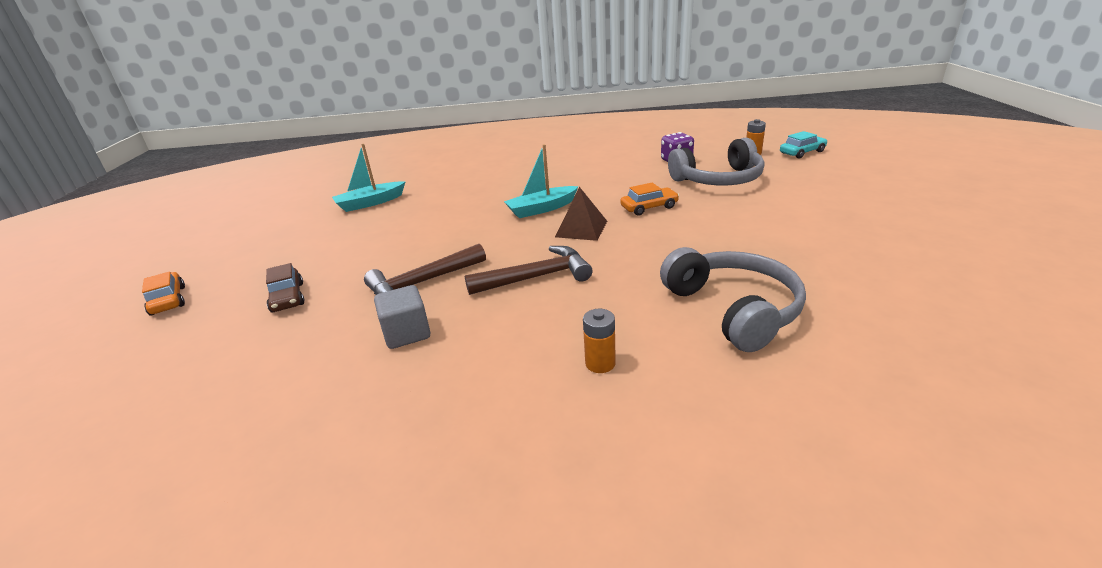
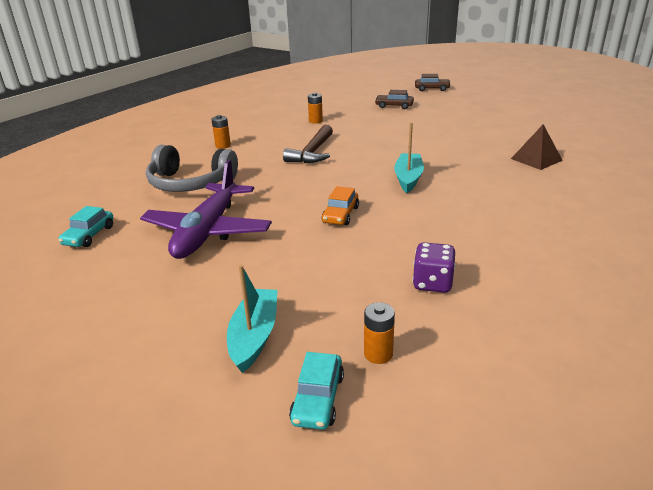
camera: 125 degrees right, 0 degrees up
(168, 300) = (432, 89): orange car -> brown car
(370, 203) = (515, 133): turquoise boat -> turquoise boat (254, 336)
(407, 333) = (315, 121): grey cube -> orange battery
(423, 282) = (358, 129): brown hammer -> none
(581, 229) = (349, 180): brown pyramid -> brown pyramid (536, 159)
(718, 179) = (340, 275): grey headphones -> none
(775, 241) = (207, 231): none -> purple plane
(916, 293) = (89, 235): none -> turquoise car

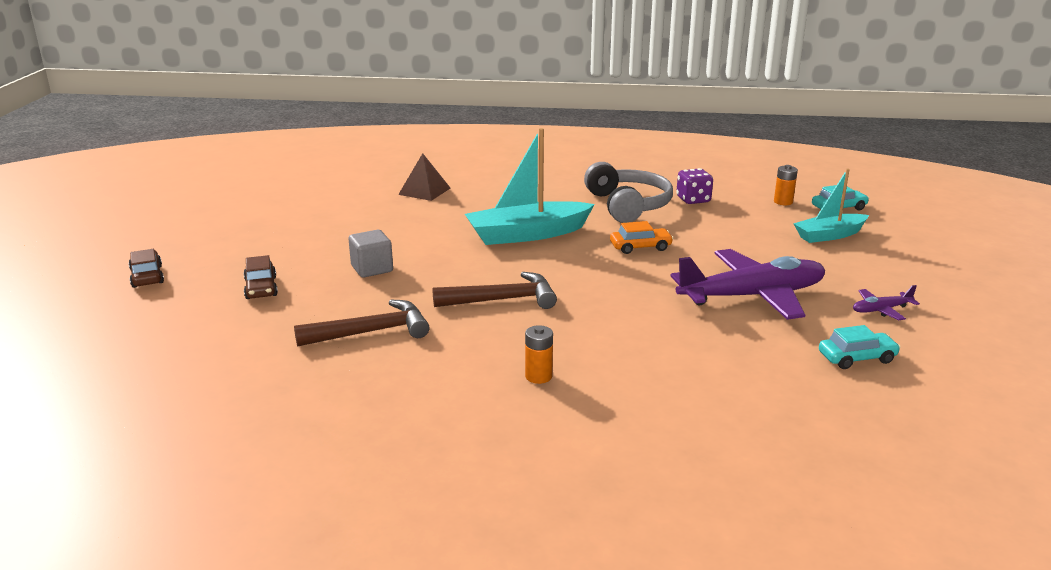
camera: 120 degrees left, 5 degrees down
(109, 280) = (881, 310): none -> purple plane
(190, 183) = (678, 350): grey headphones -> grey headphones (628, 205)
(315, 121) = (371, 332): orange battery -> brown hammer
(393, 128) = (372, 269): none -> grey cube
(408, 178) = (527, 234): turquoise boat -> turquoise boat, size x1.57

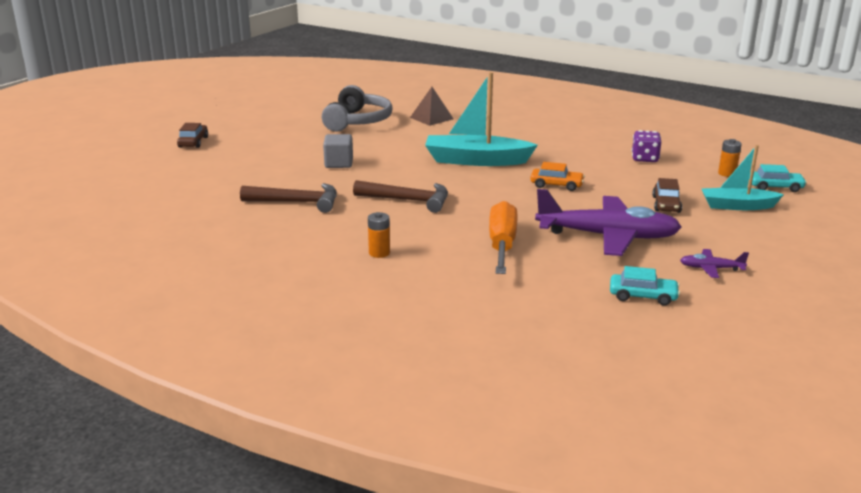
camera: 25 degrees right, 0 degrees up
(261, 288) = (255, 162): brown car -> brown car (666, 204)
(628, 205) = (582, 154): grey headphones -> grey headphones (358, 121)
(660, 332) = (502, 245): none -> orange screwdriver

